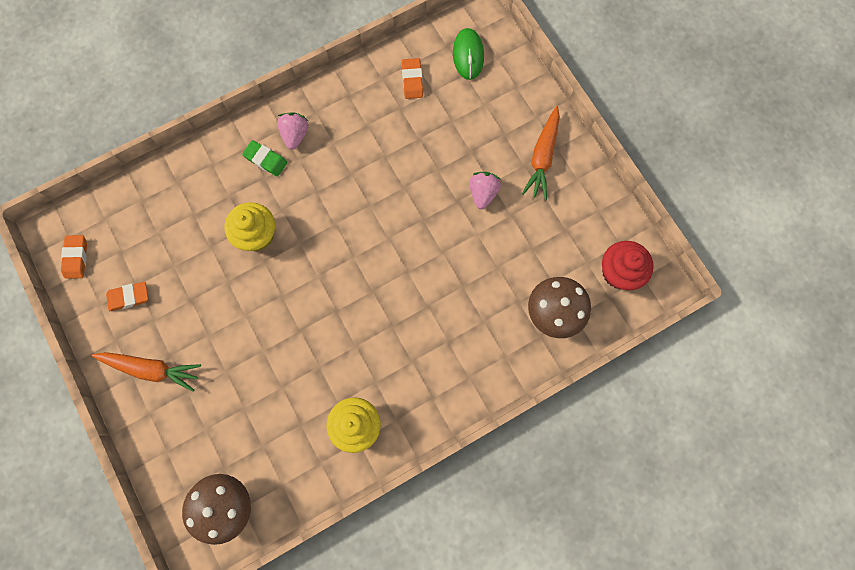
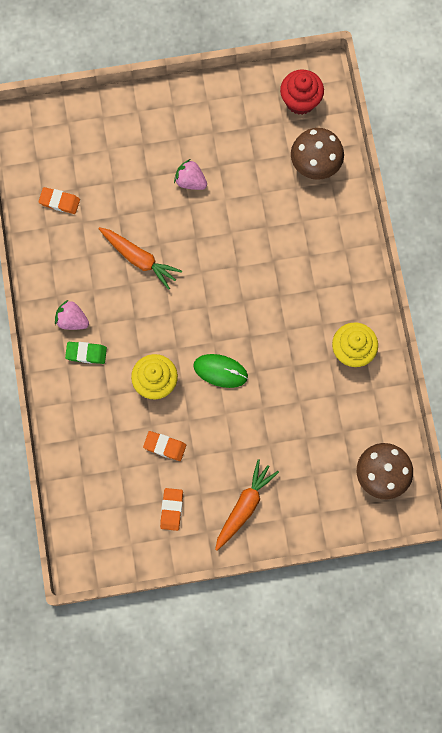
camera: 70 degrees left, 0 degrees up
(76, 258) = (116, 548): orange eraser -> orange eraser (165, 446)
(265, 160) = (86, 353): green eraser -> green eraser turned 45 degrees clockwise
(468, 55) = (54, 146): green mouse -> green mouse (220, 371)
(542, 157) = (177, 121): orange carrot -> orange carrot (139, 259)

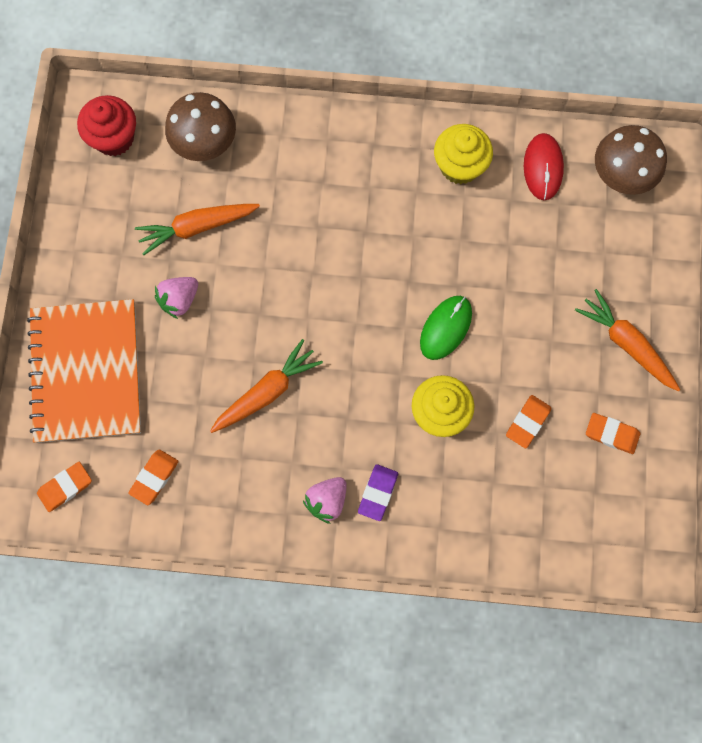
camera: 75 degrees left, 0 degrees up
(38, 147) = (65, 487): none -> orange eraser
(86, 353) = (378, 493): green eraser -> purple eraser
(121, 135) = (86, 372): none -> orange notebook
(248, 177) = (197, 227): none -> orange carrot
(369, 413) = (543, 168): none -> red mouse

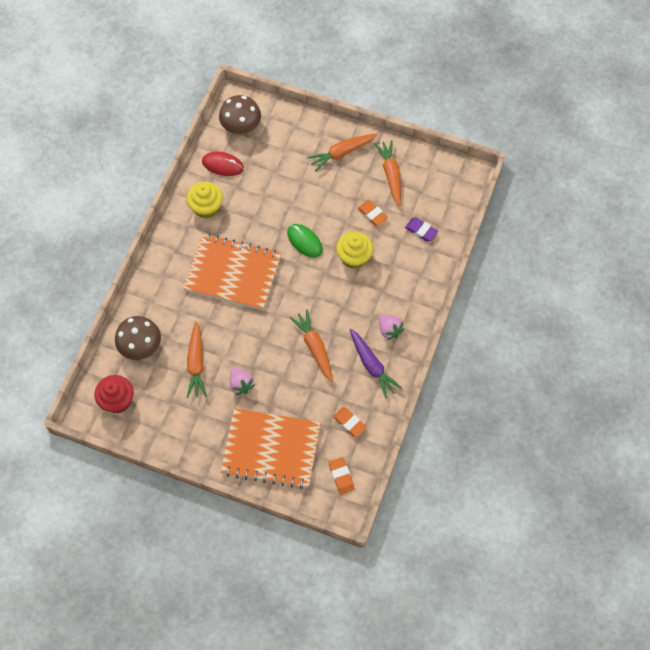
camera: 75 degrees left, 10 degrees down
(258, 489) = (372, 366): none -> purple carrot
(359, 236) = (233, 273): none -> orange notebook
(378, 493) = (392, 302): purple eraser -> purple eraser (421, 230)
(611, 434) = (391, 175): orange eraser -> orange carrot

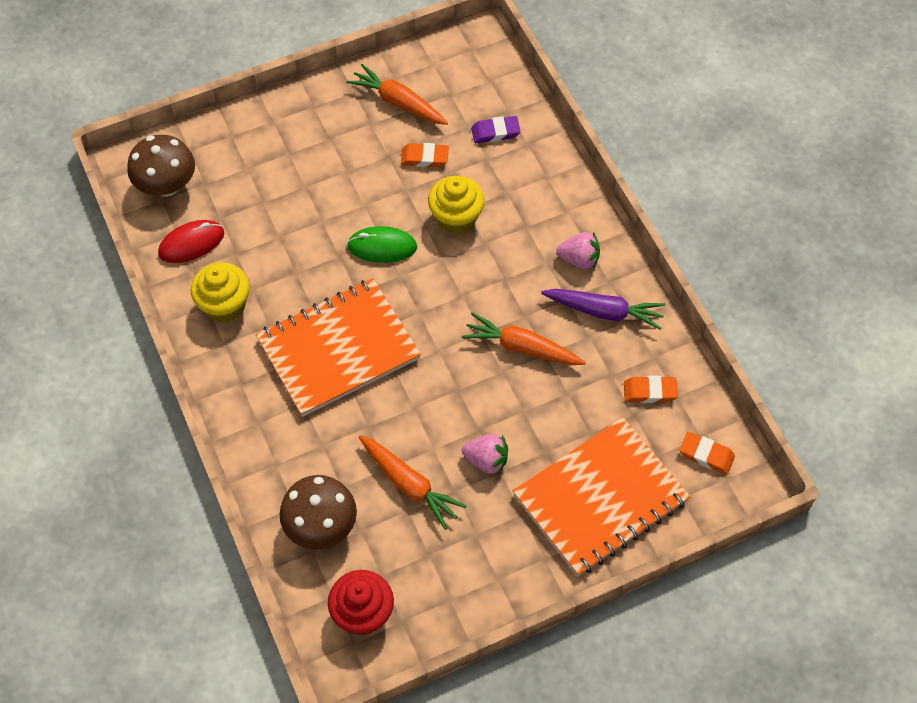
camera: 45 degrees left, 5 degrees down
(342, 153) = (318, 122): orange carrot -> none

